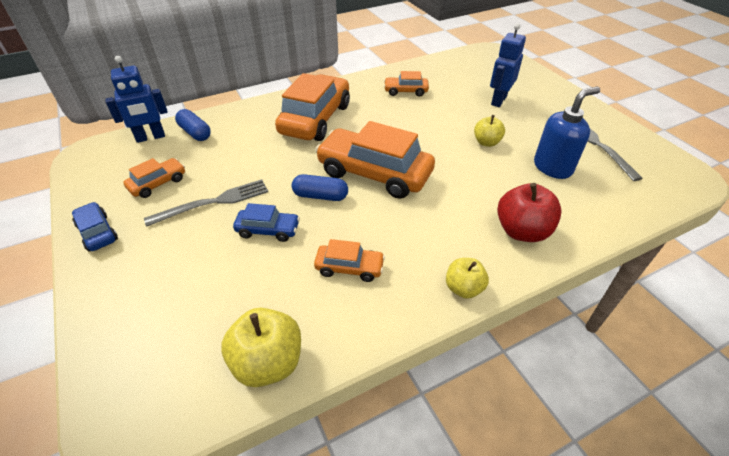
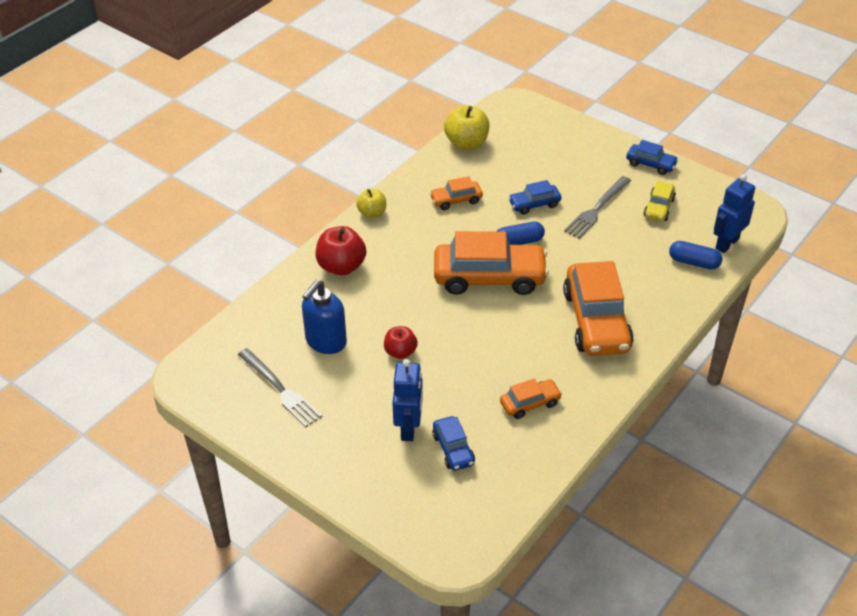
camera: 155 degrees right, 0 degrees up
(158, 183) = (659, 208): orange car -> yellow car
(472, 85) = (453, 449): none -> blue car
(486, 142) = (400, 352): yellow apple -> red apple

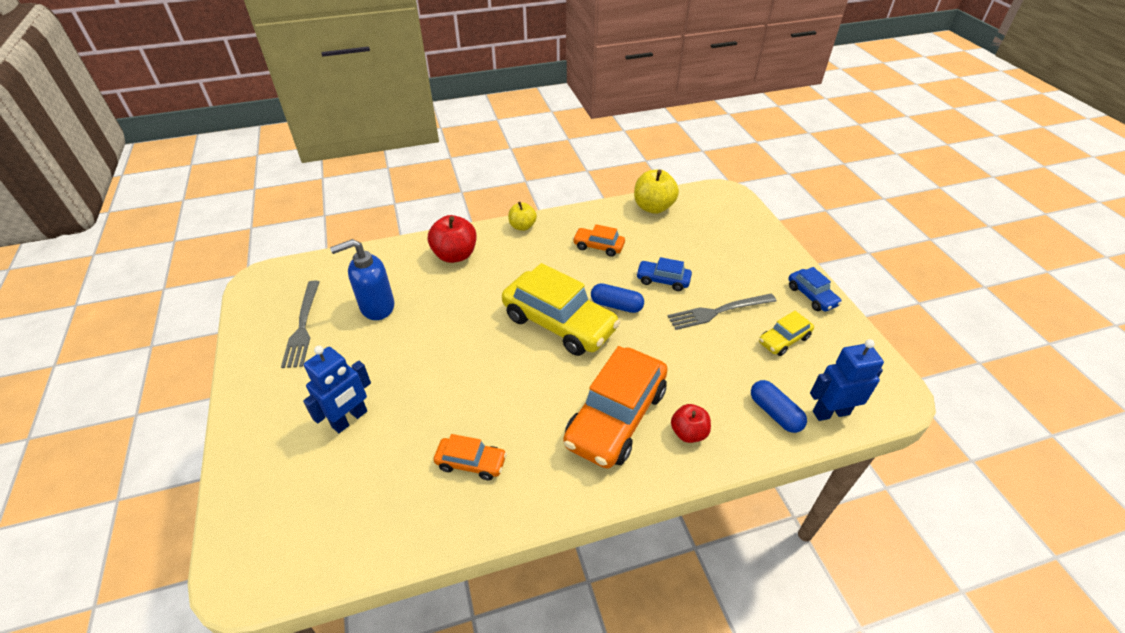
camera: 35 degrees right, 0 degrees up
(400, 352) = (419, 347): red apple -> red apple (688, 433)
(453, 449) = (360, 464): blue car -> none
(489, 277) = (559, 323): orange car -> yellow car

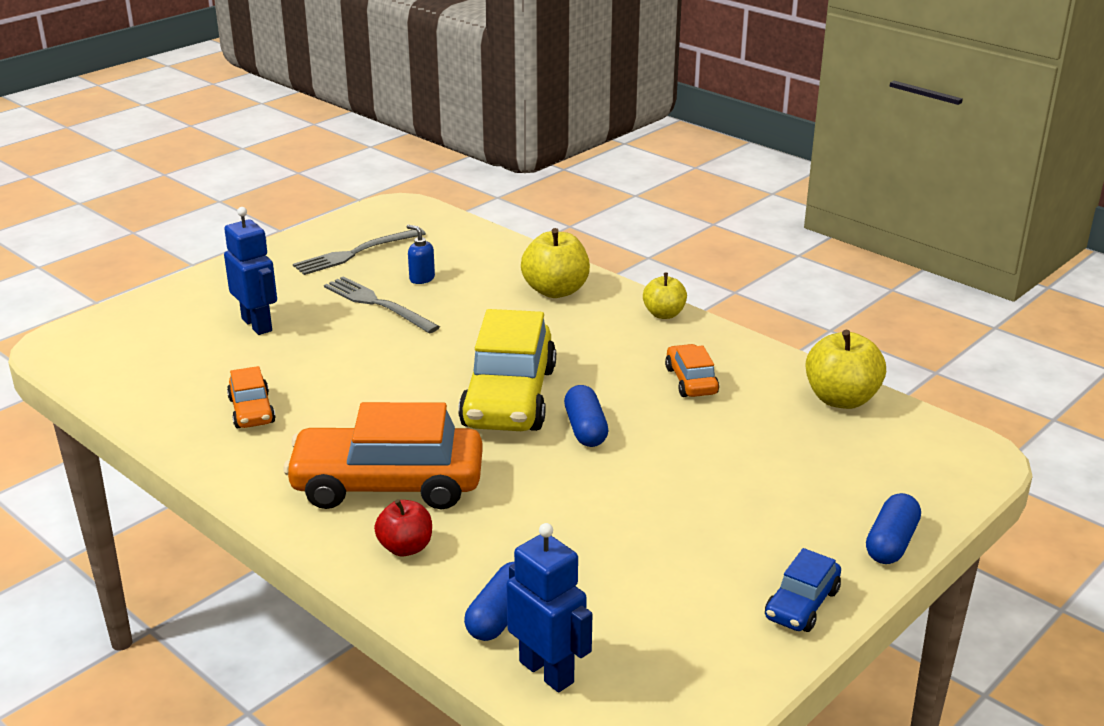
camera: 60 degrees right, 15 degrees down
(350, 419) = (257, 325): blue robot -> blue robot turned 135 degrees counterclockwise
(377, 307) = (421, 278): blue soap dispenser -> blue soap dispenser, size x0.51
(455, 255) = (555, 291): red apple -> yellow apple
(662, 280) = (678, 452): blue car -> none
(718, 311) = (663, 517): grey fork -> grey fork (377, 304)
(778, 247) = (891, 543): none -> blue capsule
(783, 340) = (663, 594): yellow car -> none

